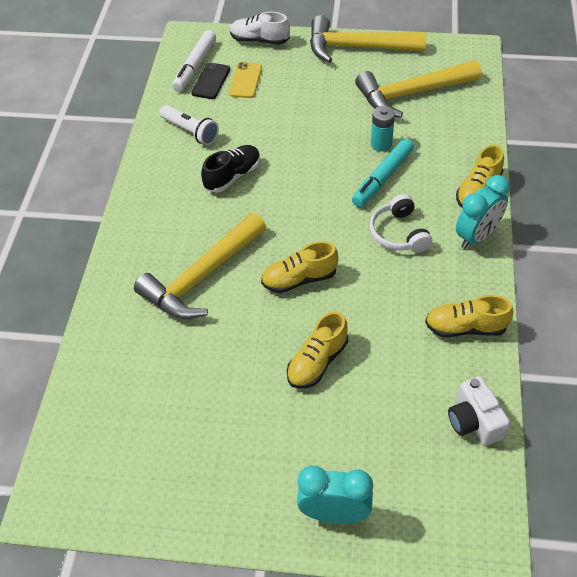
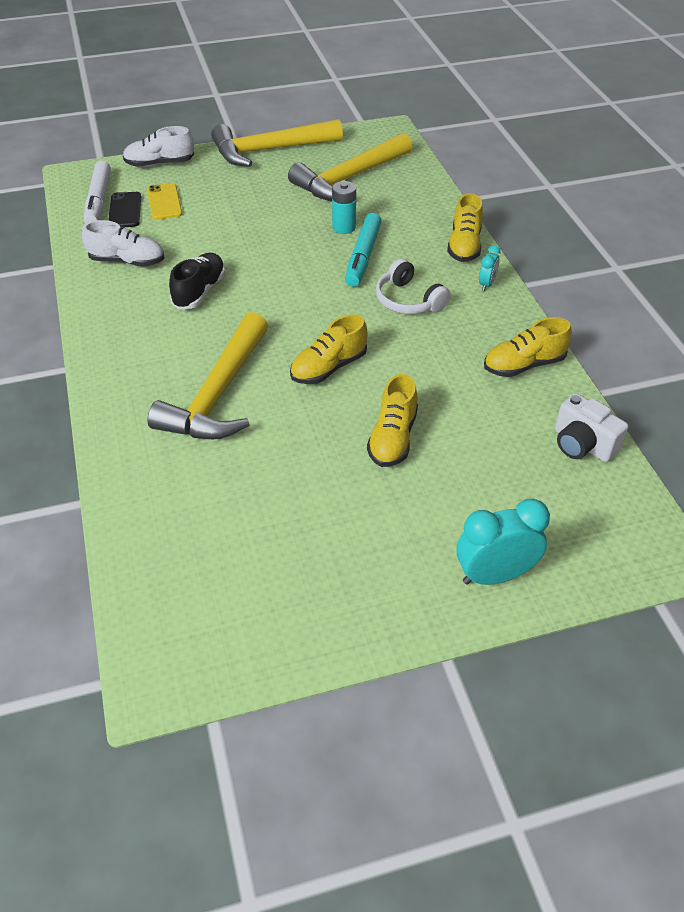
camera: 25 degrees left, 5 degrees down
(190, 131) = (127, 261): white flashlight -> white shoe
(477, 236) = (487, 284): turquoise clock -> turquoise clock, size x0.52

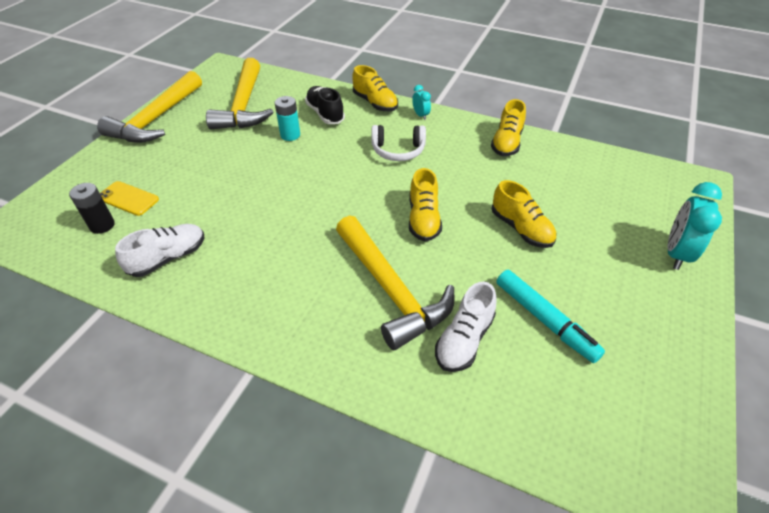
camera: 50 degrees left, 0 degrees up
(98, 200) = (63, 233): white marker -> none
(125, 210) = (102, 225): black phone -> black battery
(160, 163) = (77, 176): white shoe -> white shoe (464, 340)
(199, 291) = (263, 237): black shoe -> black shoe (325, 114)
(363, 256) = (331, 144): turquoise marker -> turquoise marker (544, 320)
(582, 444) = (592, 160): white camera -> none

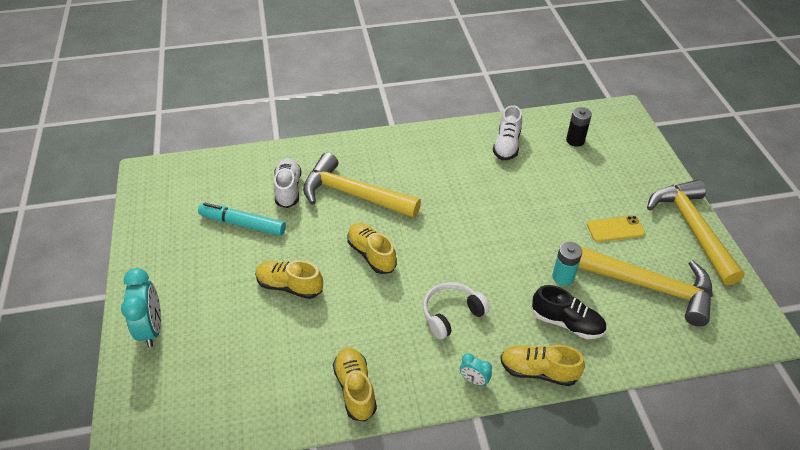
camera: 145 degrees right, 0 degrees up
(128, 198) = (590, 161): yellow phone -> yellow phone (615, 229)
(243, 106) = (651, 287): yellow hammer -> yellow hammer turned 150 degrees clockwise

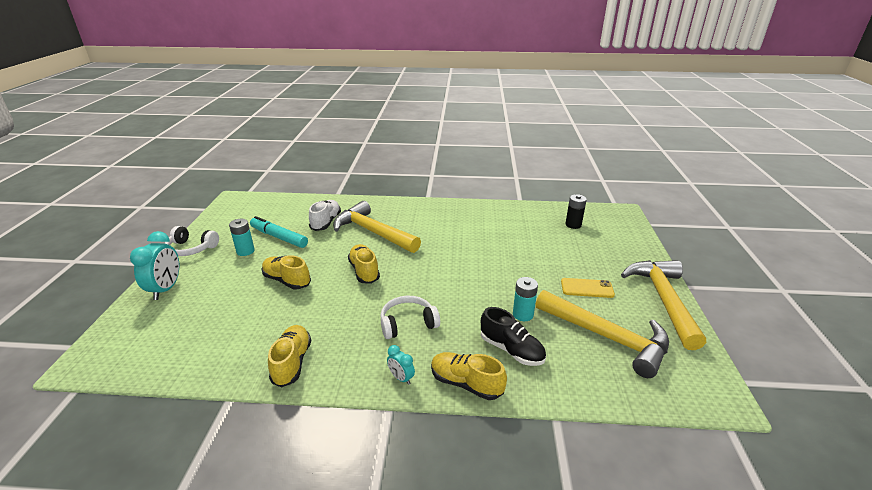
camera: 15 degrees right, 15 degrees down
(142, 263) = (191, 248): none -> white headphones
(214, 254) = (245, 251): none -> turquoise battery
(506, 145) = (513, 220): white shoe -> none

